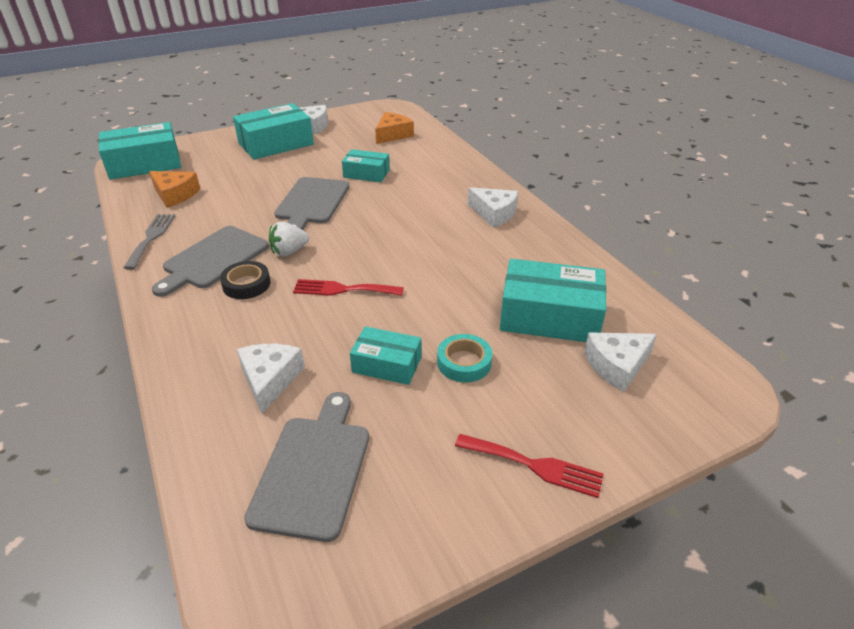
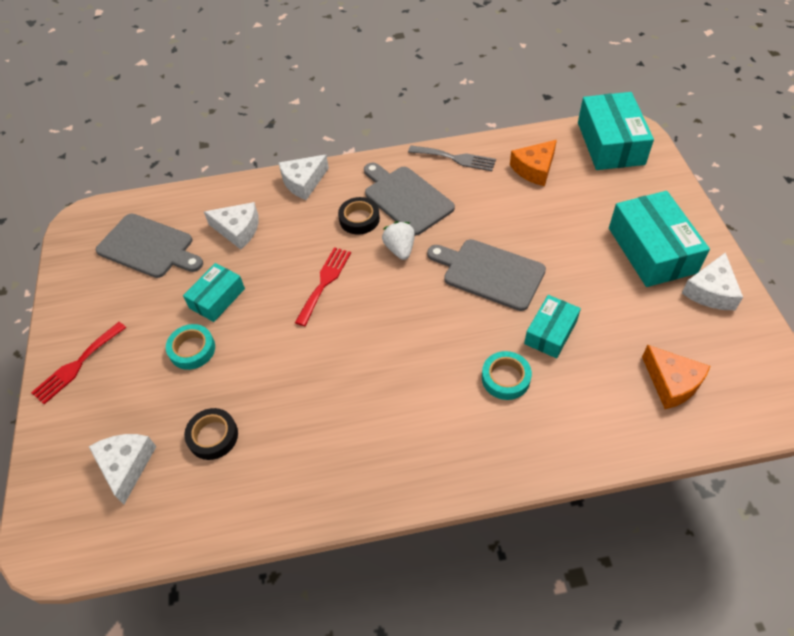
camera: 110 degrees right, 15 degrees up
(415, 186) = (505, 378): none -> turquoise tape
(494, 213) = (414, 448): white cheese -> white cheese (303, 182)
(549, 316) = (213, 436): turquoise box -> black tape

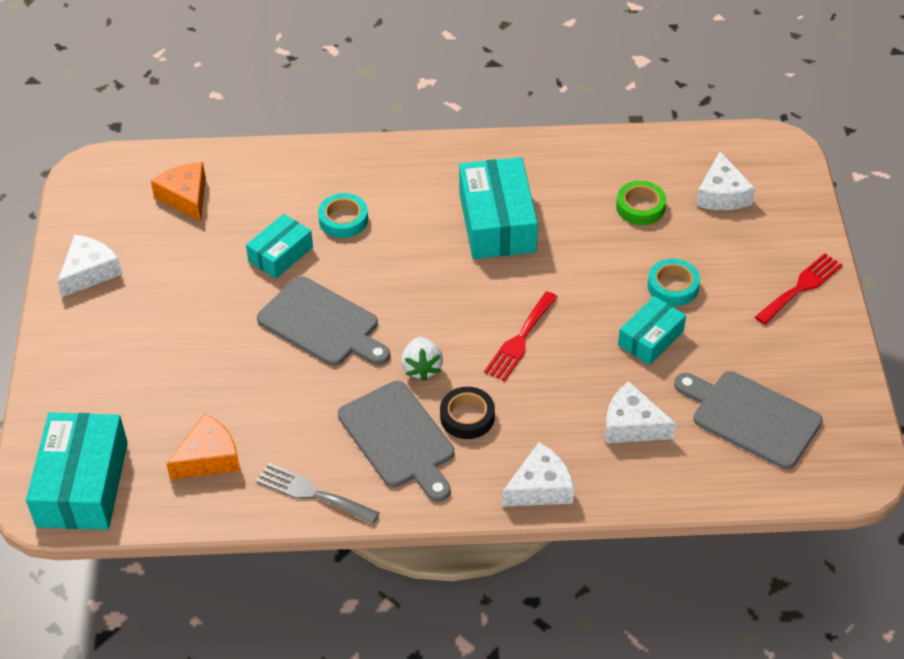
camera: 175 degrees left, 5 degrees down
(213, 436) = (640, 207): black tape -> green tape
(652, 250) = (123, 325): turquoise box -> turquoise box (497, 222)

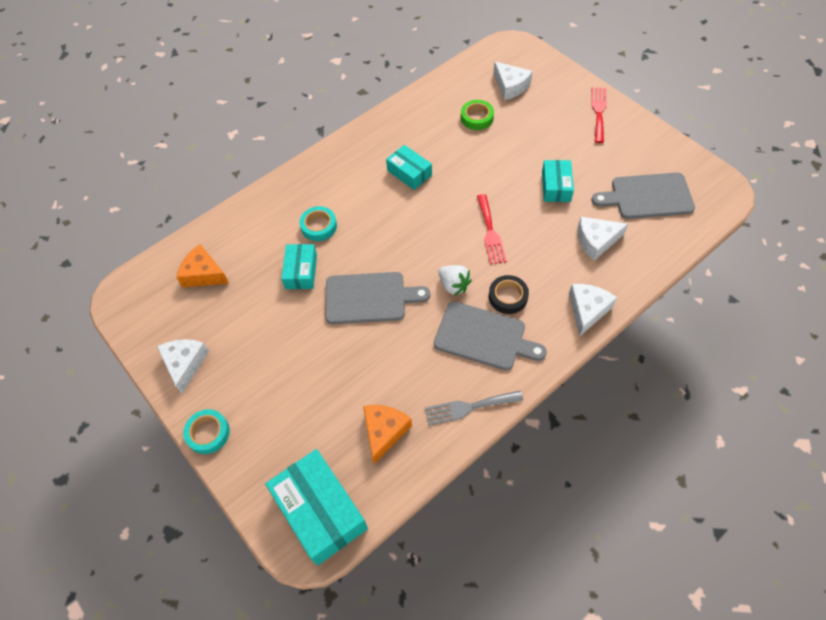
camera: 35 degrees left, 10 degrees up
(497, 222) = (409, 173): turquoise box -> turquoise box, size x0.58
(673, 286) = (537, 151): turquoise tape -> turquoise tape (208, 433)

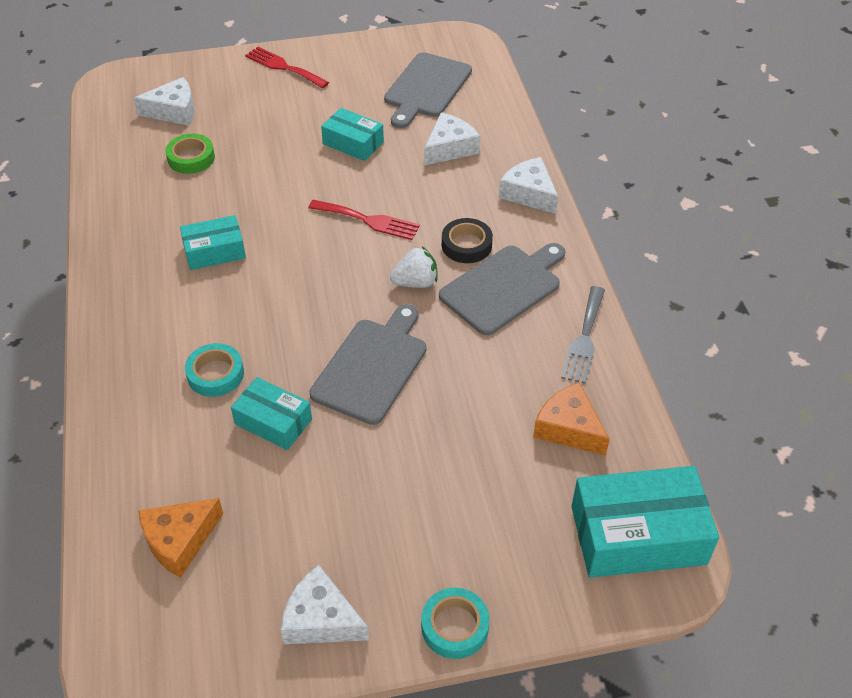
camera: 65 degrees left, 10 degrees down
(596, 241) = (450, 148): white cheese -> white cheese turned 150 degrees counterclockwise

